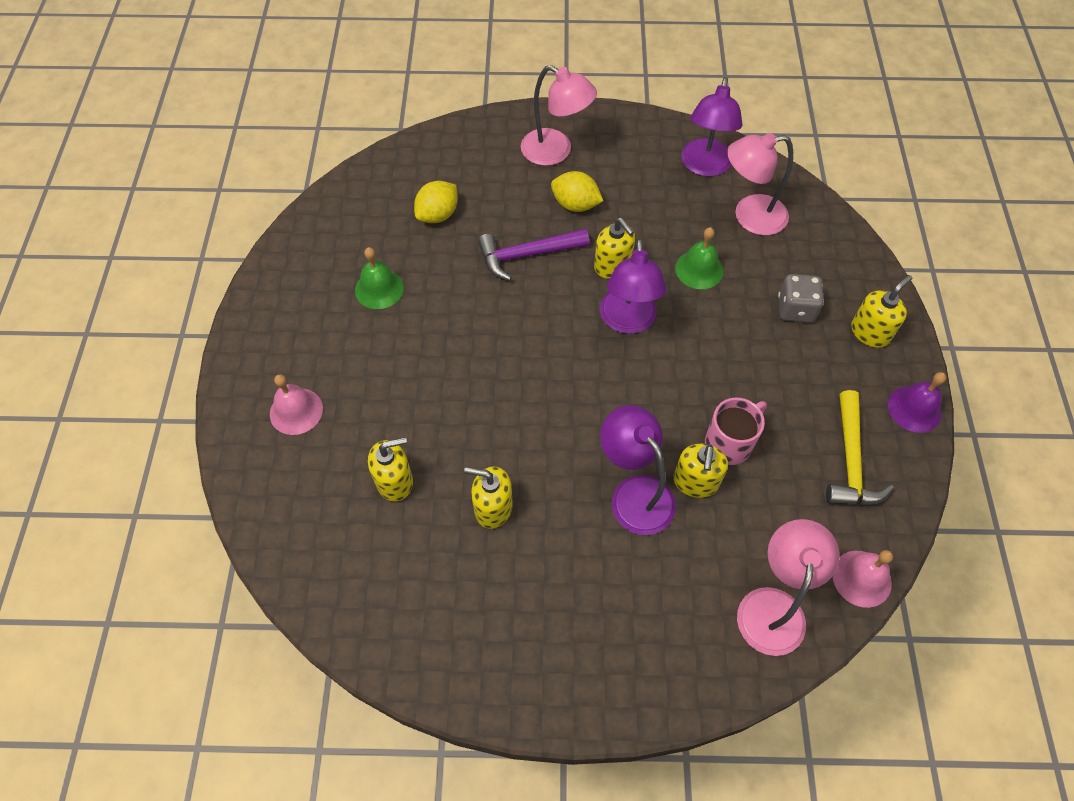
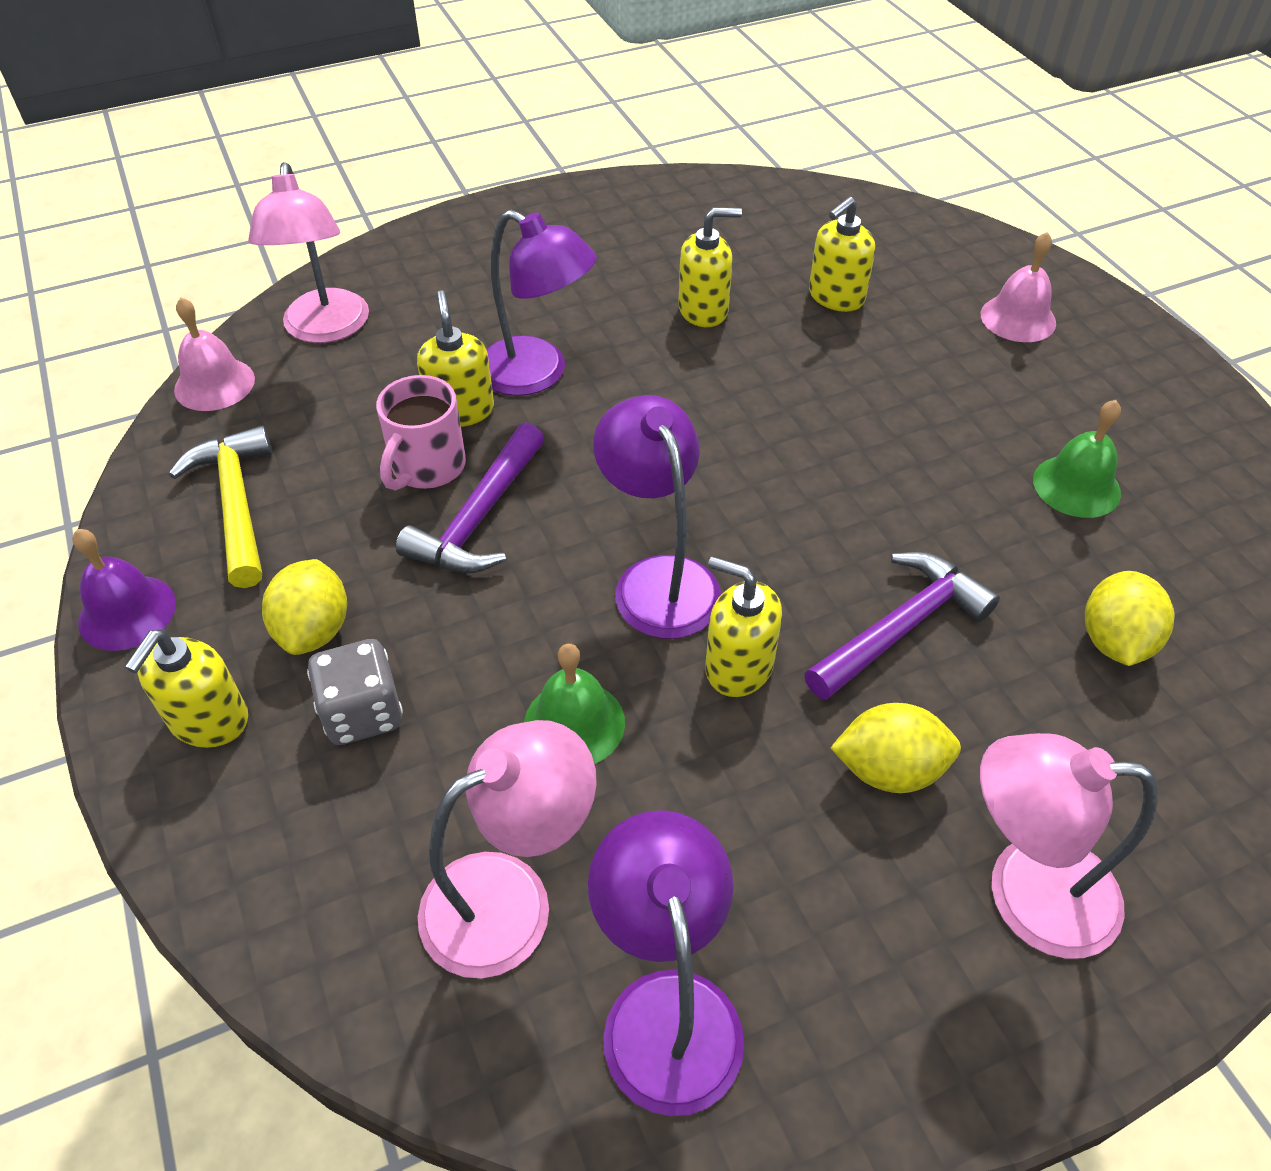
camera: 155 degrees right, 10 degrees down
(708, 395) = (479, 518): none -> purple hammer
(813, 360) = (314, 629): none -> yellow lemon

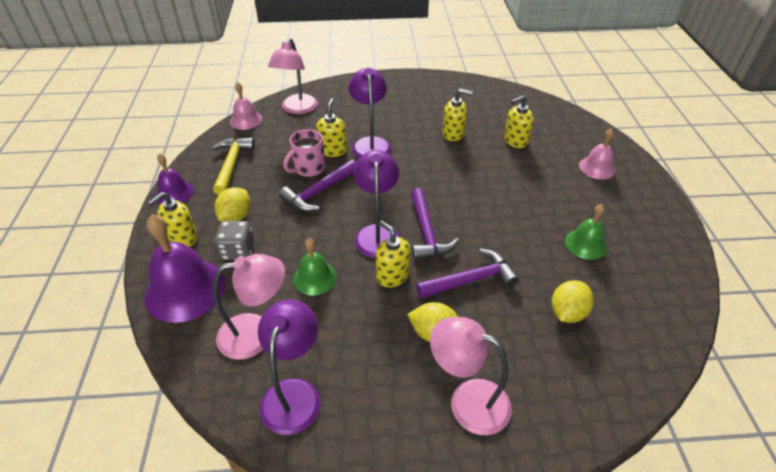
camera: 20 degrees right, 5 degrees down
(282, 847) = (185, 289): none -> purple bell
(537, 374) = (370, 144): purple lamp -> purple lamp turned 150 degrees counterclockwise
(761, 548) = (427, 232): none -> purple hammer

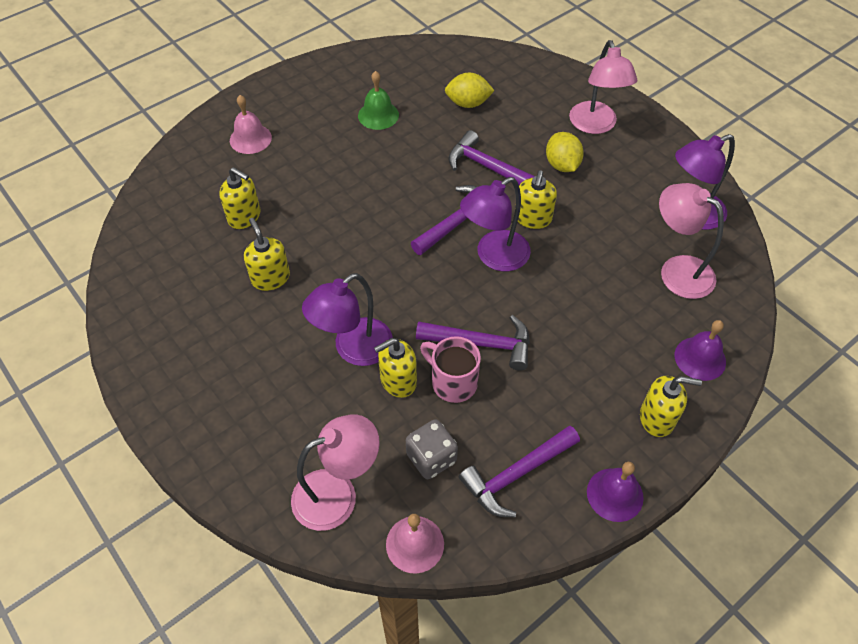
camera: 125 degrees left, 10 degrees up
(185, 289) = (700, 358): purple bell -> purple bell, size x0.56
(231, 165) = (516, 475): yellow hammer -> purple hammer
(236, 216) = (585, 394): yellow lemon -> none
(238, 251) = (622, 353): grey dice -> grey dice (431, 458)
(308, 169) = (452, 382): pink mug -> pink mug turned 150 degrees counterclockwise
(315, 278) = (588, 270): green bell -> none

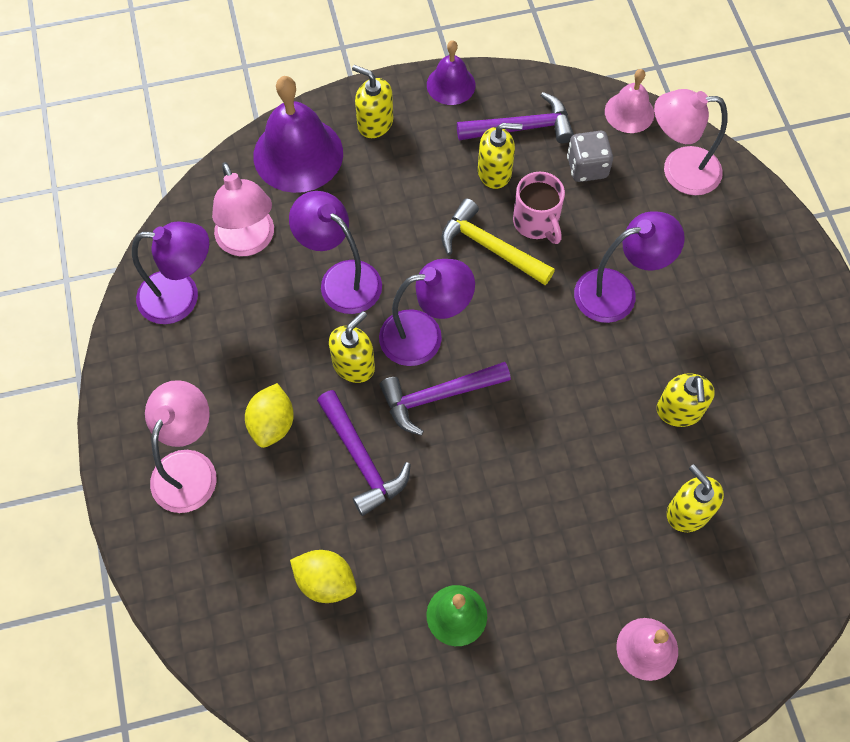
camera: 155 degrees left, 10 degrees up
(398, 381) = (587, 244): yellow soap dispenser -> yellow soap dispenser (495, 172)
(481, 343) = (490, 247): purple hammer -> yellow hammer
(585, 272) = (341, 279): none -> purple lamp
(700, 358) = (298, 154): purple bell -> purple bell, size x1.78

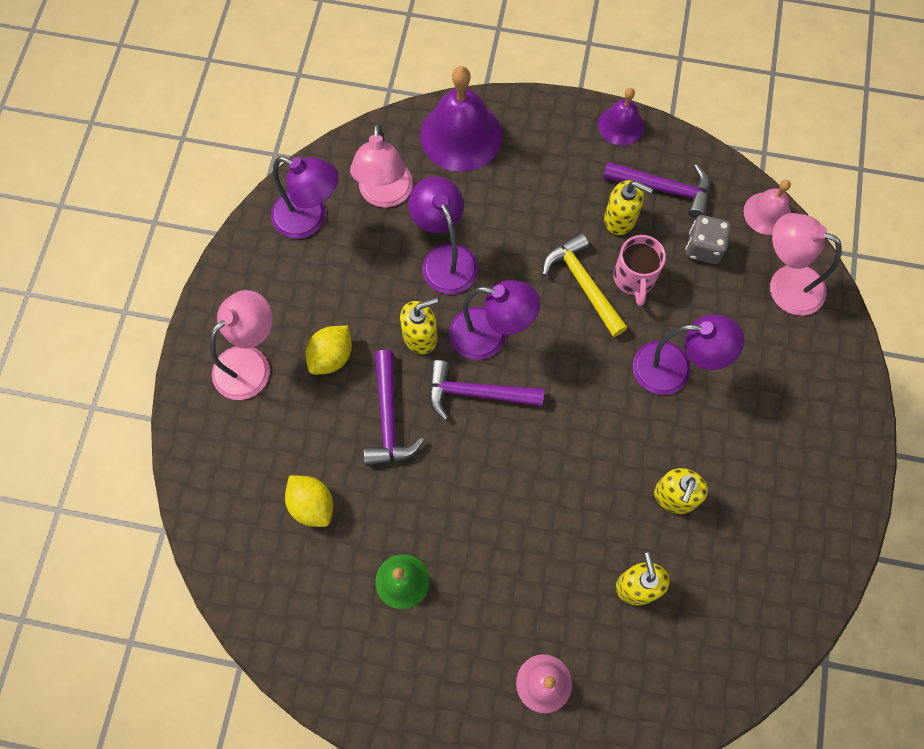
camera: 25 degrees right, 5 degrees up
(375, 123) = (538, 133): yellow soap dispenser -> none

